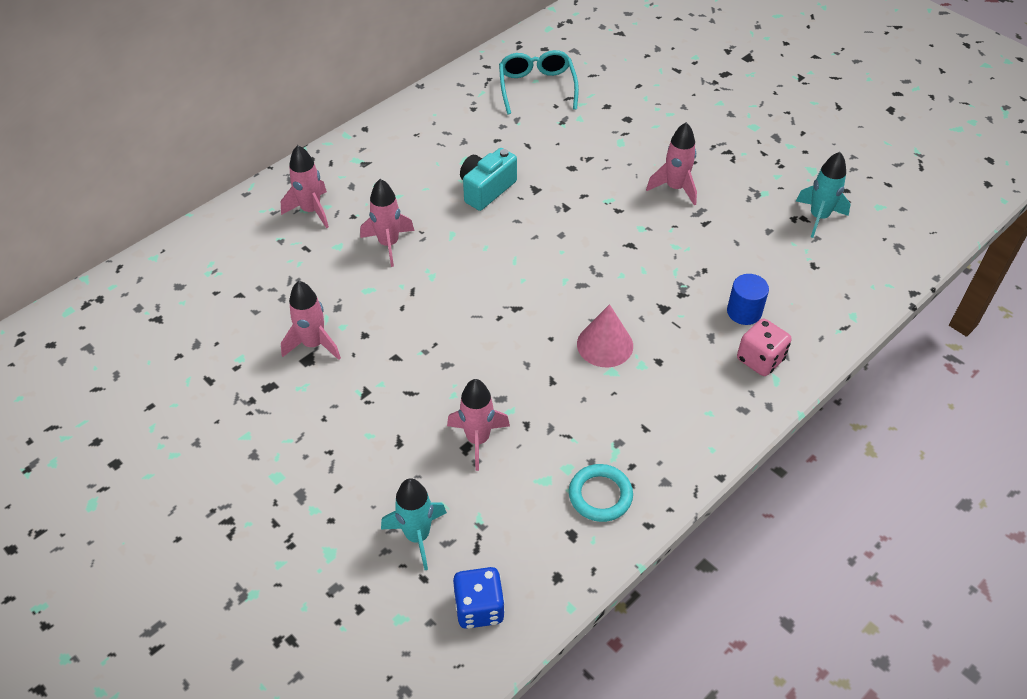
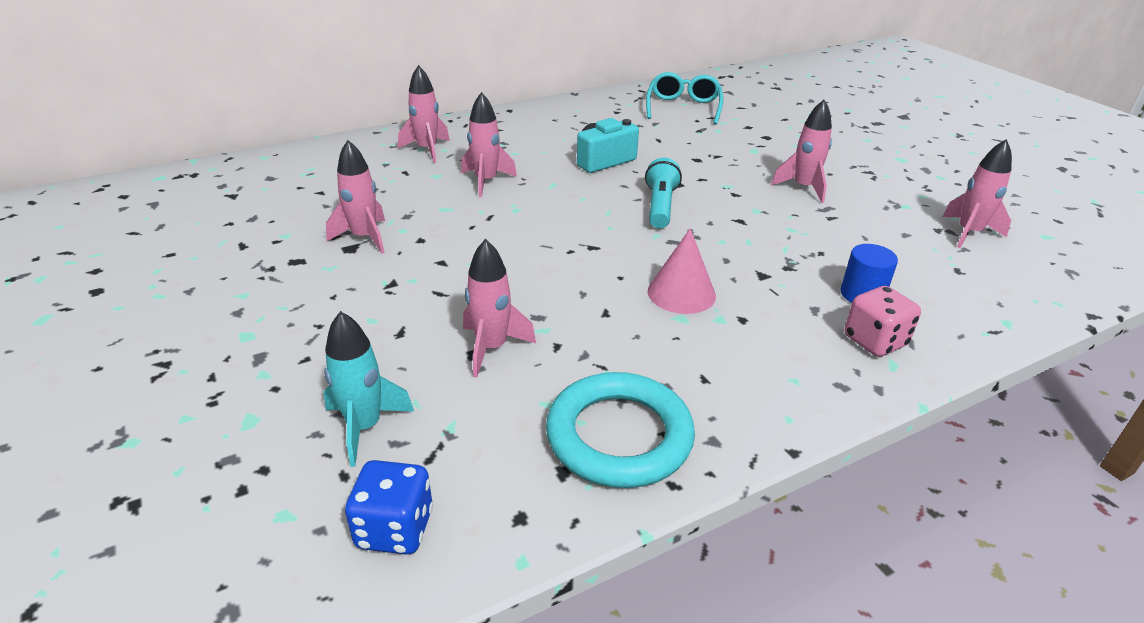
camera: 15 degrees right, 15 degrees down
(557, 242) = (660, 206): none -> turquoise flashlight
(600, 495) = (619, 436): turquoise ring -> turquoise ring, size x1.66
(818, 217) = (969, 233): turquoise rocket -> pink rocket

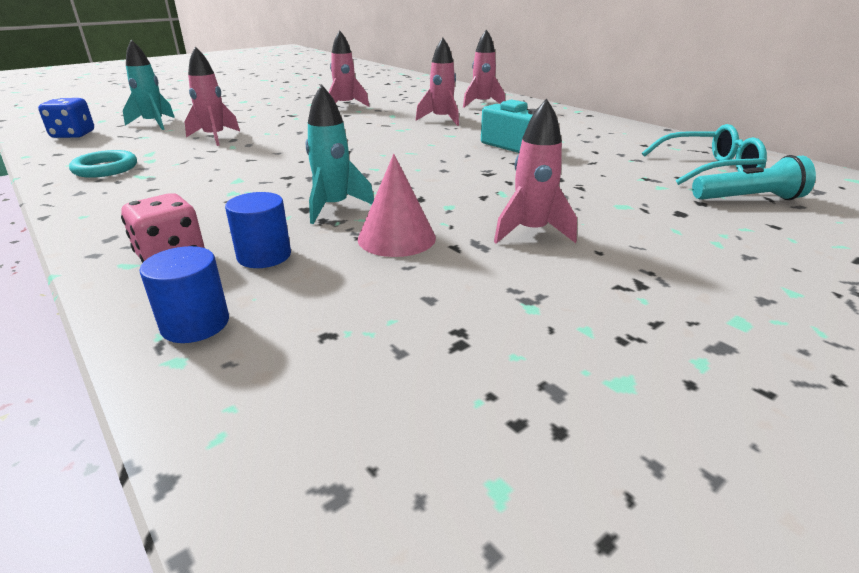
camera: 80 degrees right, 5 degrees down
(619, 436) = (105, 168): turquoise ring -> turquoise ring, size x0.60
(660, 206) = (431, 167): turquoise flashlight -> turquoise flashlight (749, 199)
(681, 293) = (274, 179): pink cone -> pink cone (396, 238)
(760, 261) = (334, 207): none -> turquoise rocket
(966, 319) = (195, 324): none -> blue cylinder
(969, 233) = (460, 364): pink rocket -> none

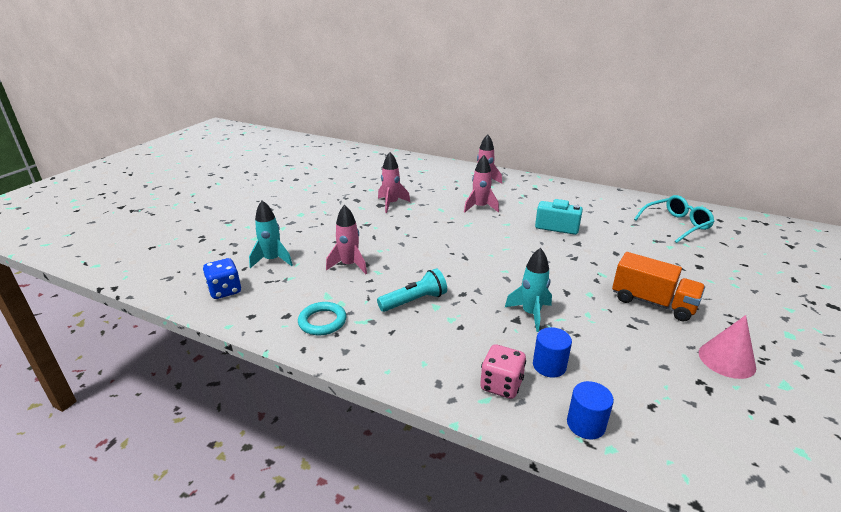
camera: 25 degrees left, 0 degrees up
(396, 238) = (596, 328): pink cone -> pink cone (726, 360)
(531, 232) = (652, 302): pink rocket -> orange truck
(749, 199) = (716, 246): turquoise flashlight -> turquoise flashlight (414, 301)

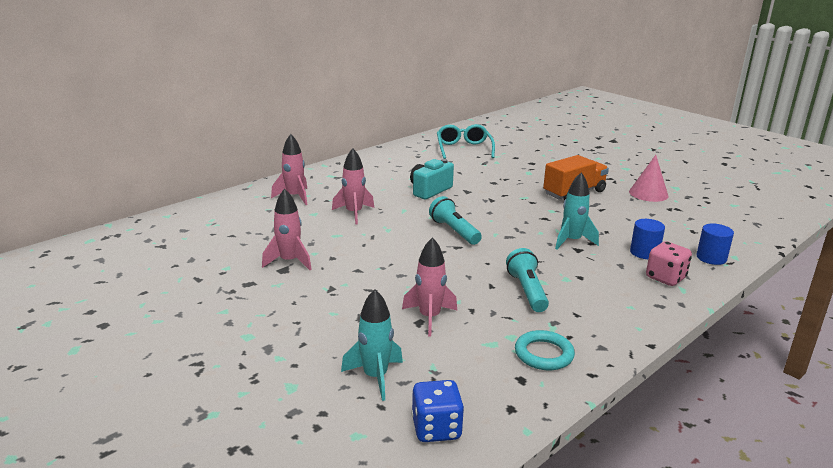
camera: 70 degrees left, 5 degrees down
(490, 251) = (454, 231): none -> turquoise flashlight

